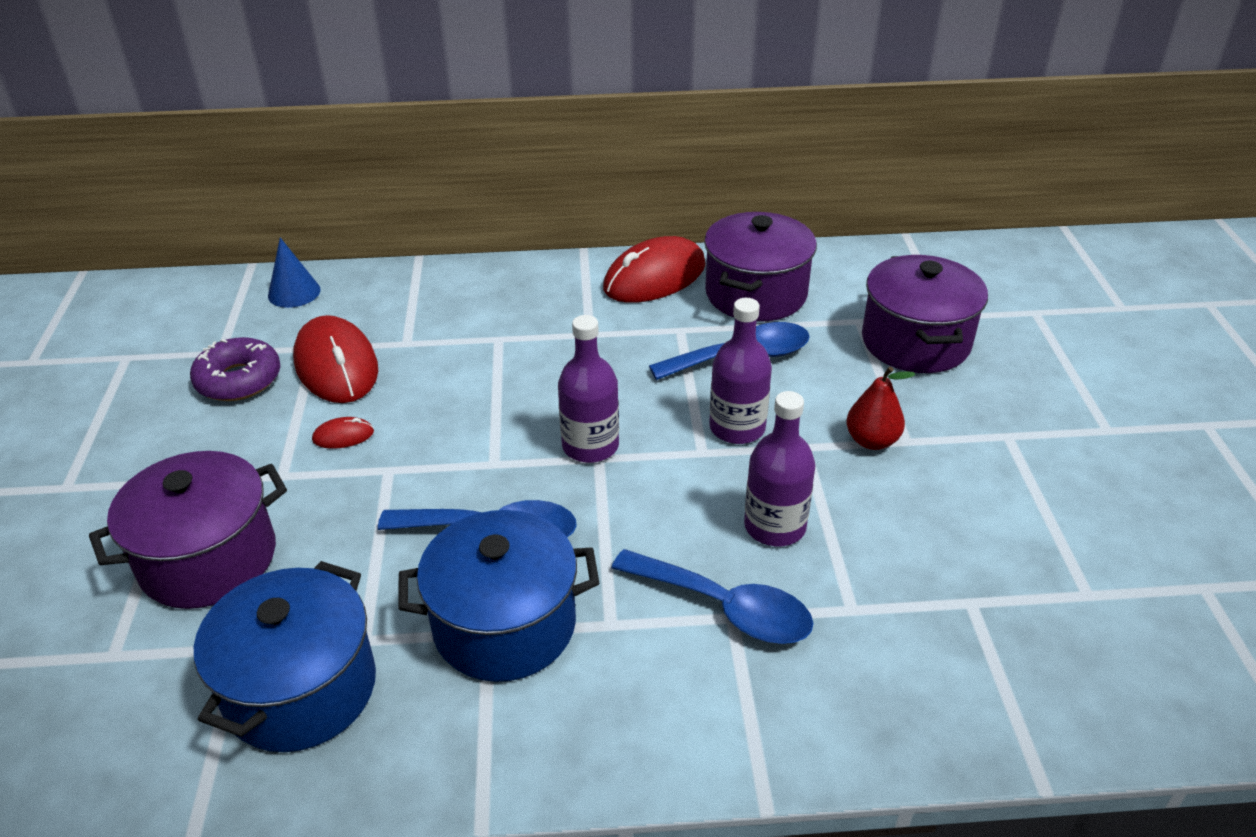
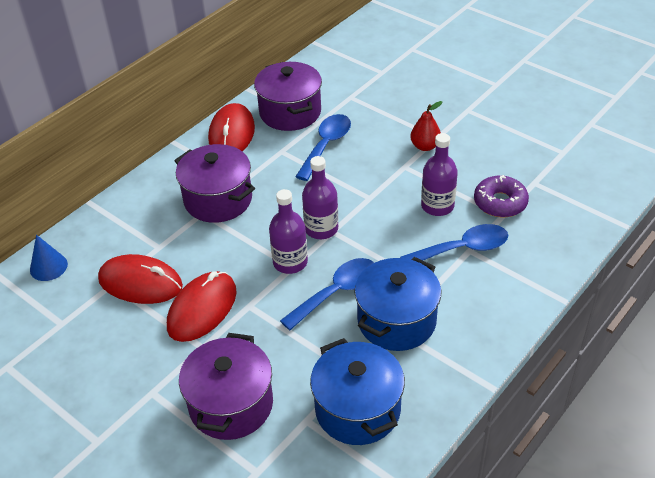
camera: 45 degrees left, 5 degrees up
(239, 380) = (99, 327): purple donut -> purple donut (500, 203)
(343, 436) = (202, 309): red mouse -> red mouse, size x2.33
(737, 428) = (368, 177): purple bottle -> purple bottle (290, 262)
(915, 342) = (385, 92): purple pot -> purple pot (218, 200)

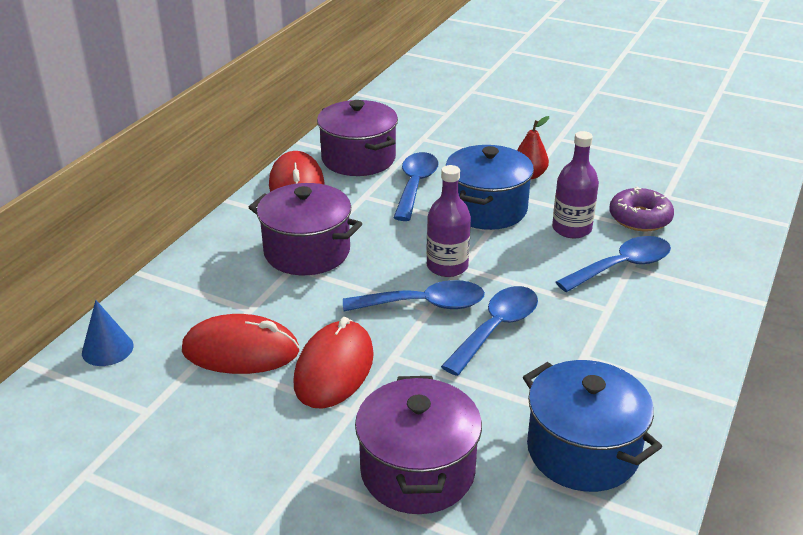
camera: 15 degrees left, 10 degrees down
(290, 262) = (425, 304): purple bottle -> blue spoon
(396, 321) = (582, 348): blue pot -> blue pot (486, 209)

